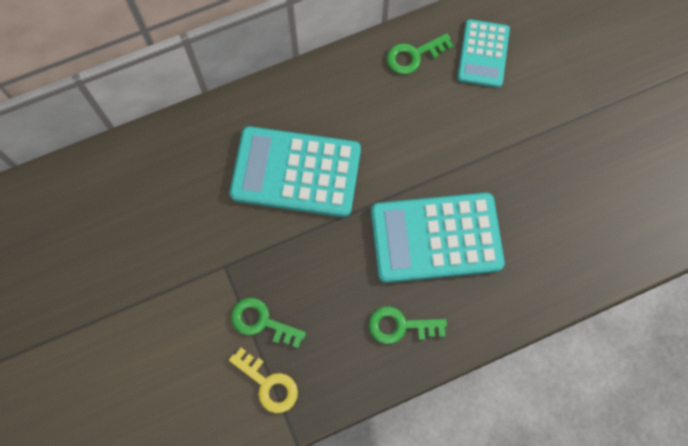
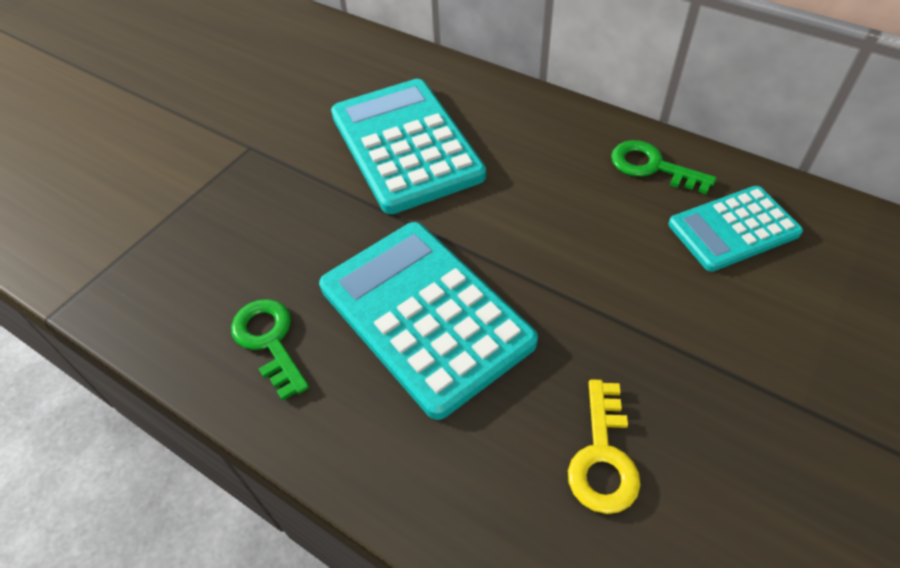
camera: 60 degrees right, 20 degrees down
(262, 322) = (199, 207): green key -> none
(268, 384) = (121, 250): yellow key -> yellow key (603, 457)

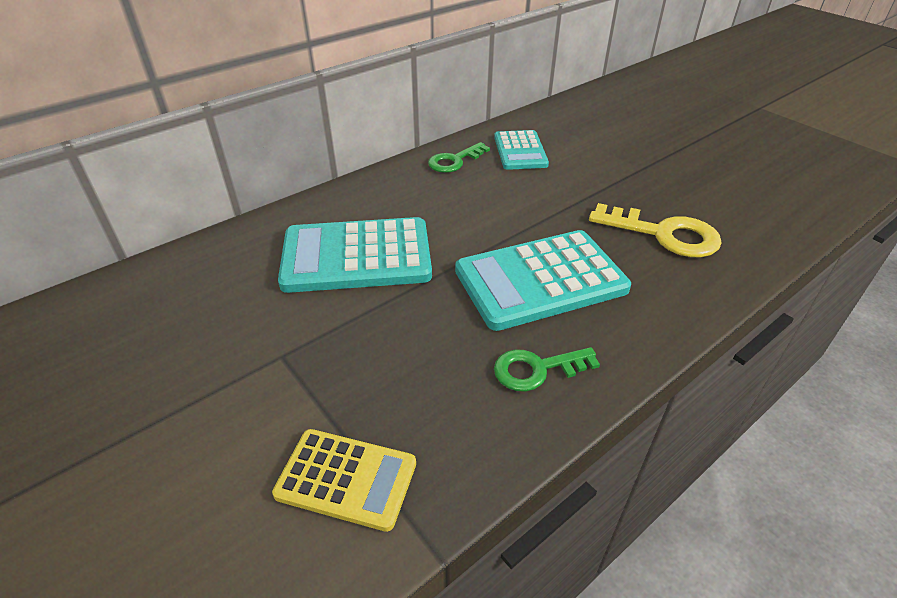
camera: 75 degrees left, 10 degrees down
(122, 234) = (346, 479): none -> yellow calculator
(603, 457) = (664, 234): yellow key -> yellow key, size x1.53

